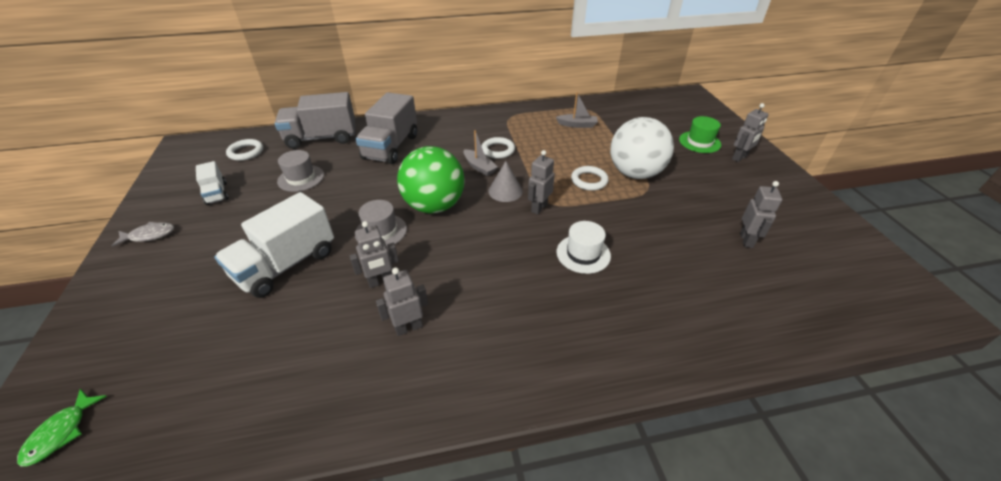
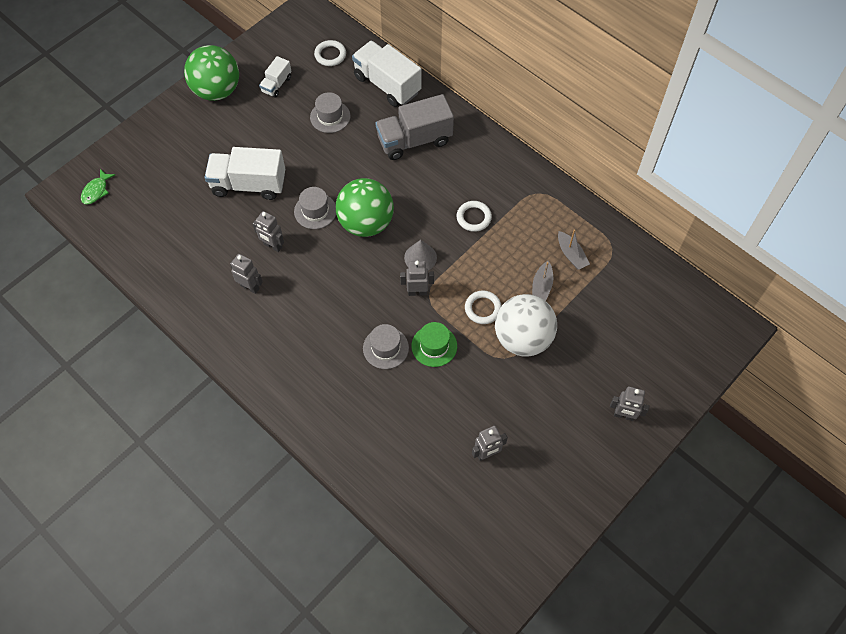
camera: 55 degrees right, 20 degrees up
(61, 432) = (96, 191): green fish -> green fish turned 45 degrees counterclockwise
(149, 235) = (217, 91): grey fish -> green ball
(322, 138) = (387, 85): grey truck -> white truck
(479, 167) = (438, 220): grey boat -> grey boat (541, 287)
(583, 254) = (385, 348): white hat -> grey hat
(699, 142) = (627, 371): green hat -> green hat (434, 346)

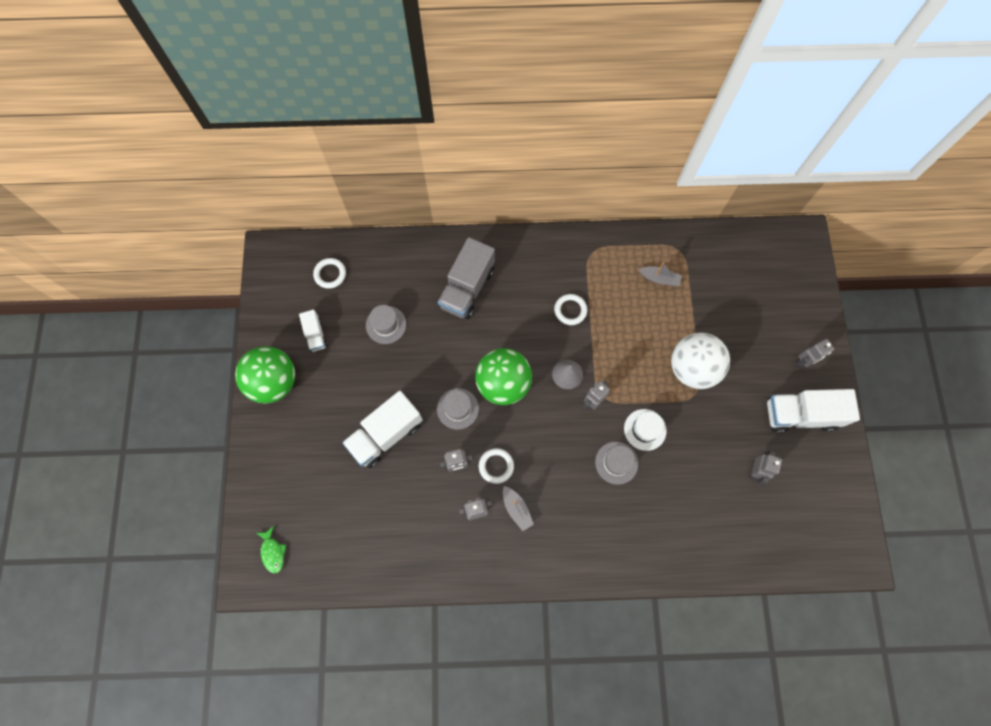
camera: 45 degrees left, 10 degrees up
(387, 85) = (399, 261): white truck -> white truck (800, 414)
(434, 346) = (645, 429): green hat -> white hat
(483, 308) = (646, 372): white ring -> white ring (496, 466)
(541, 287) = (665, 320): grey boat -> grey boat (516, 509)

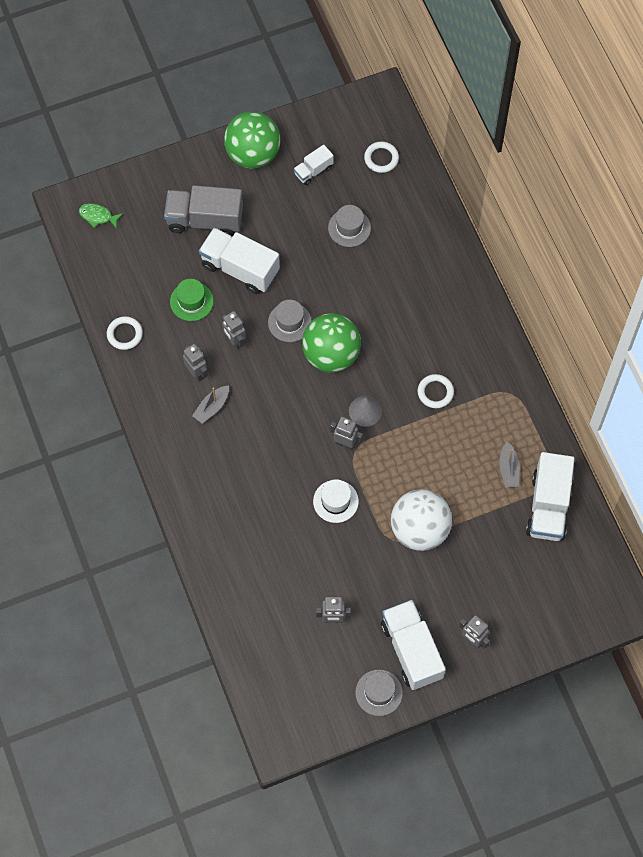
camera: 70 degrees right, 5 degrees down
(273, 552) = (98, 216): green fish -> green fish turned 60 degrees clockwise
(401, 491) = (191, 301): none -> green hat
(467, 288) = (419, 287): grey truck -> grey truck (205, 220)
(496, 466) = (246, 375): white ring -> white ring (125, 334)
(616, 463) = (291, 484): grey hat -> grey hat (379, 692)
(701, 261) = (548, 506): none -> white truck

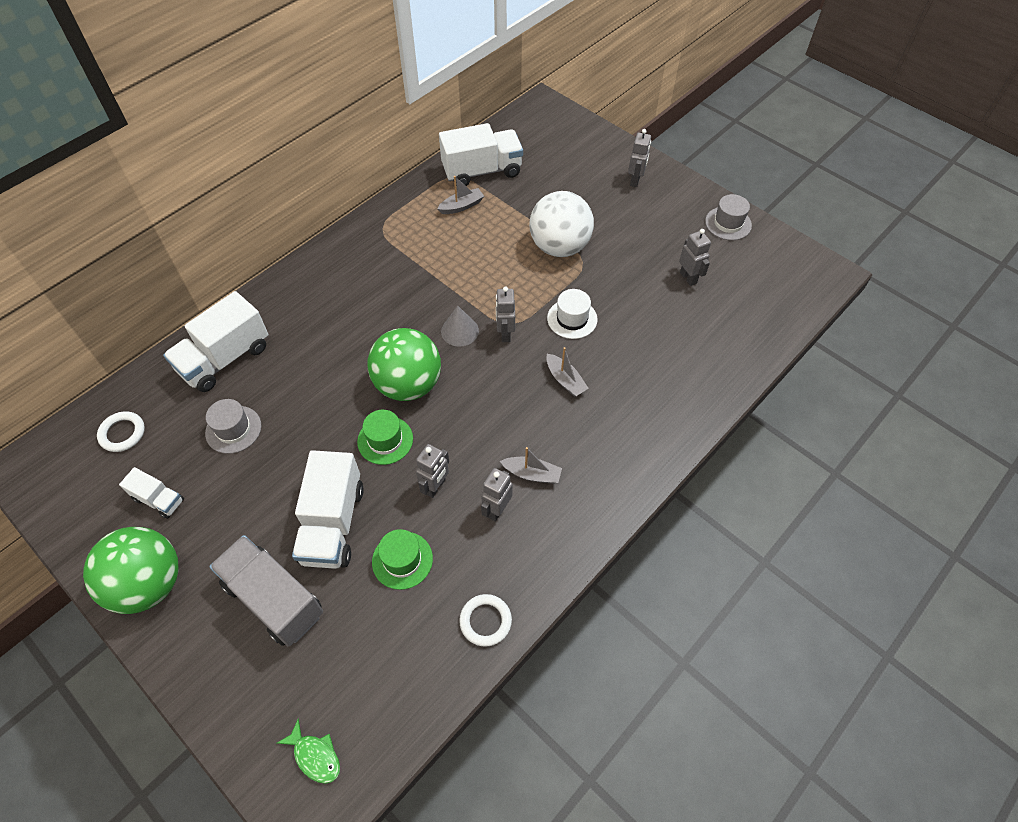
camera: 115 degrees left, 10 degrees down
(98, 216) = (315, 756): green fish -> green fish turned 45 degrees counterclockwise
(205, 220) = (274, 599): grey truck -> grey truck turned 150 degrees clockwise
(279, 467) = (565, 380): none -> grey boat
(289, 322) = (385, 440): grey hat -> green hat
(411, 650) = (674, 215): white truck -> white truck (225, 359)
(435, 392) = (409, 282): white ring -> none

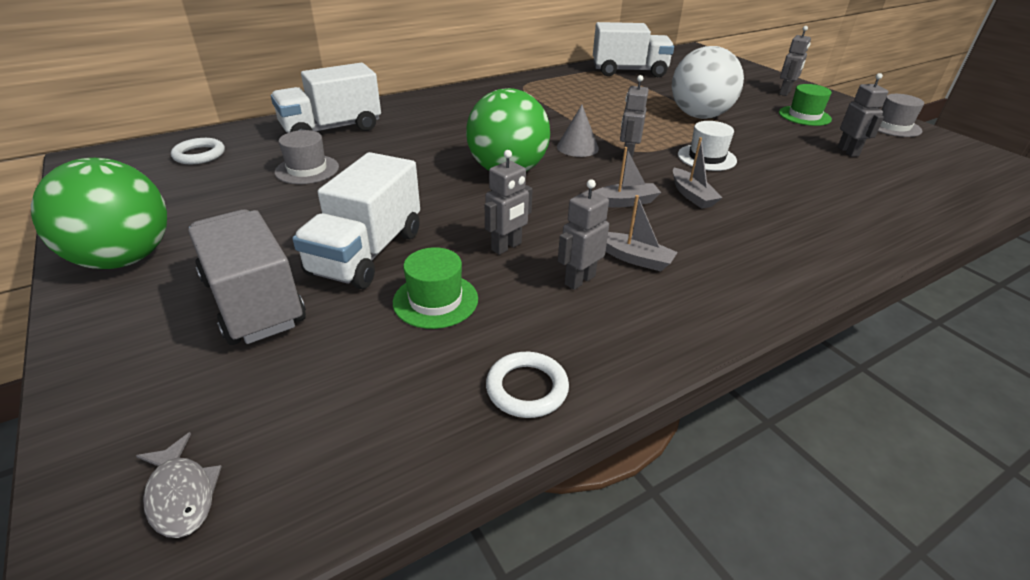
camera: 15 degrees right, 20 degrees down
(159, 499) = (194, 201): white truck -> none
(315, 756) = (181, 494): green fish -> grey fish
(385, 440) = (463, 202): green hat -> green hat (804, 116)
(461, 206) = (604, 84): grey boat -> grey boat (624, 202)

